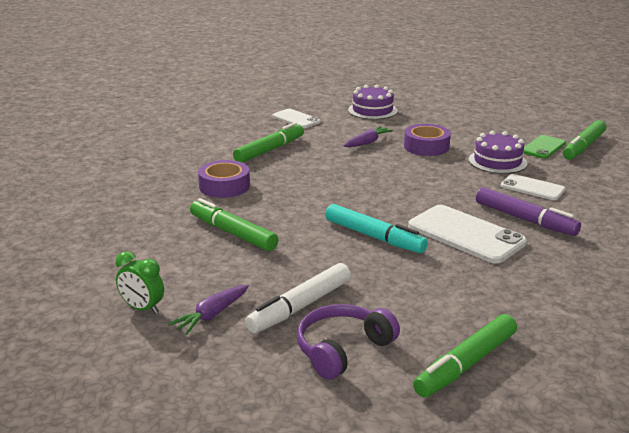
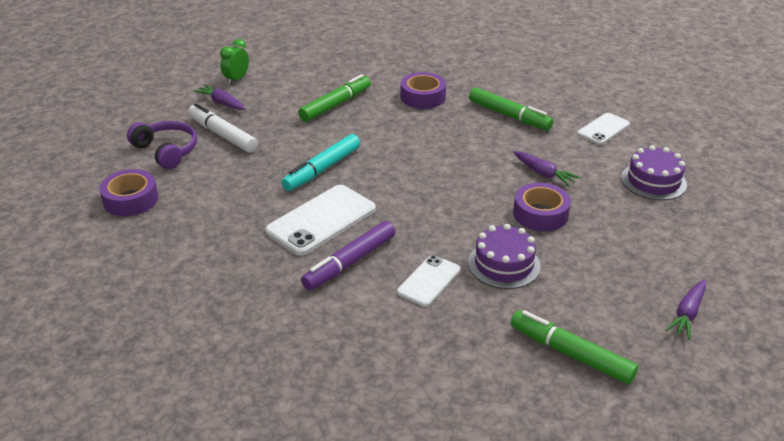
camera: 90 degrees right, 10 degrees up
(465, 364) = (131, 200): green marker -> purple tape
(523, 115) = (687, 314): none -> purple carrot
(543, 147) = (560, 312): green phone -> none

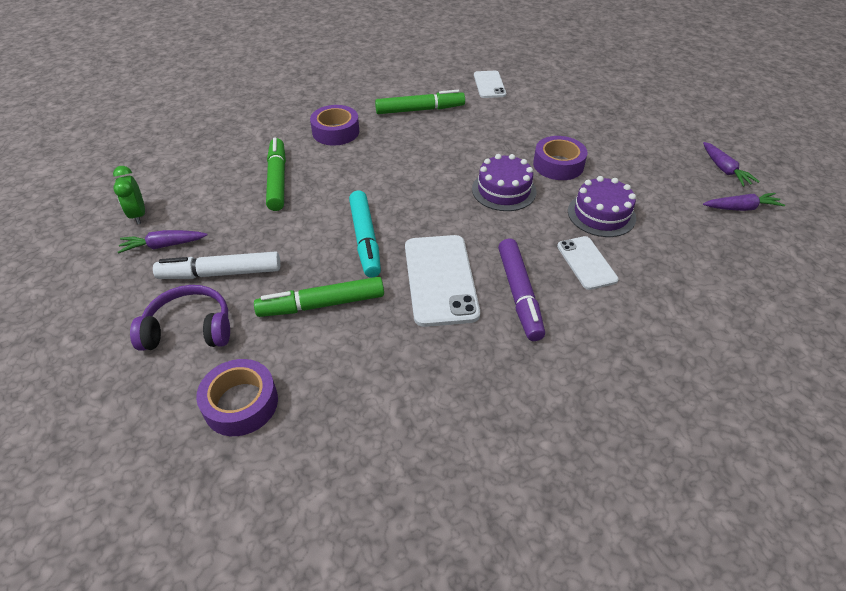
camera: 50 degrees left, 10 degrees up
(543, 173) = (511, 136): purple carrot -> purple carrot (741, 208)
(571, 354) = (729, 241): green marker -> green marker (321, 304)
(653, 181) = (572, 101): purple cake -> purple cake (504, 190)

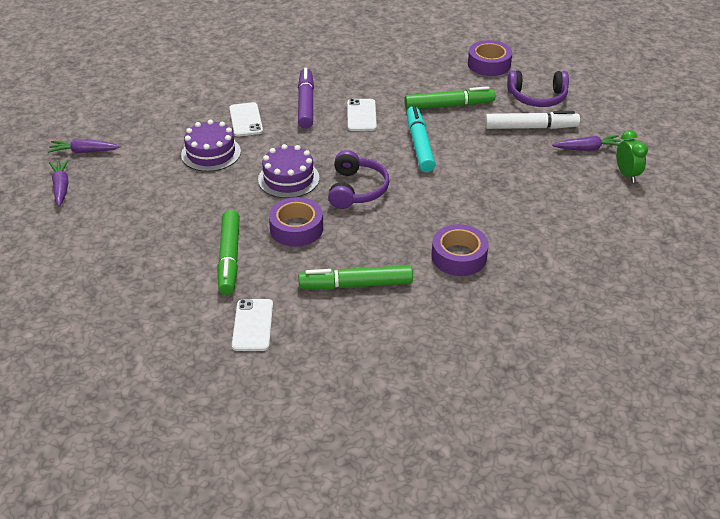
camera: 175 degrees left, 5 degrees down
(277, 180) = (509, 201): green marker -> green marker (229, 258)
(431, 183) = (356, 189): none -> purple headphones
(440, 279) = (361, 115): white phone -> white phone, size x0.60
(558, 165) = (223, 201): purple tape -> purple tape (296, 228)

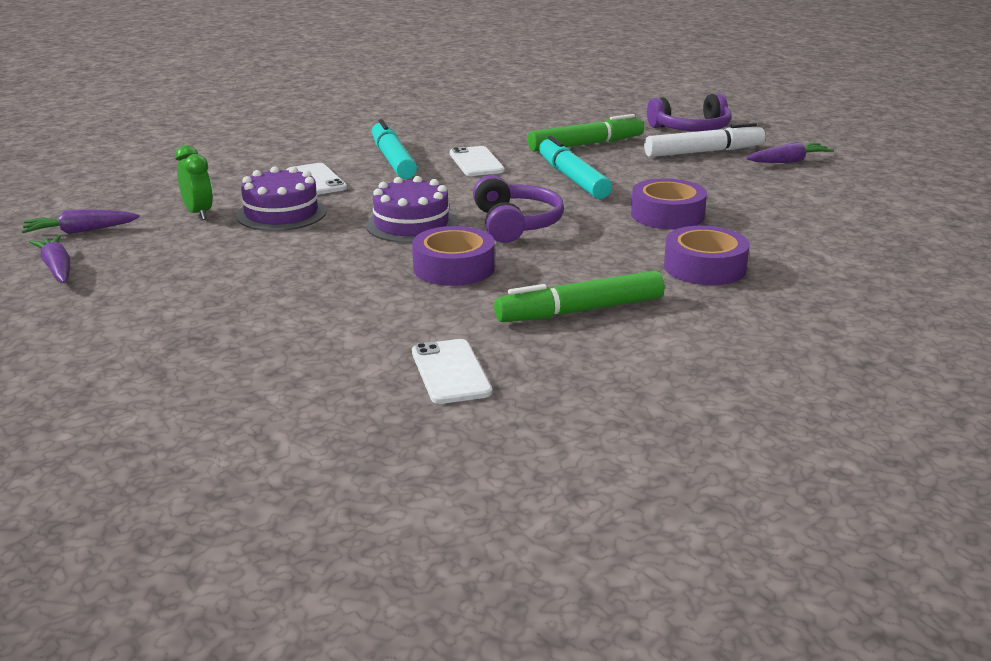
camera: 15 degrees left, 15 degrees down
(229, 258) = (369, 308): green marker -> none
(306, 104) = (393, 160): purple marker -> turquoise marker
(489, 64) = (610, 110): purple tape -> purple tape (667, 215)
(627, 174) = (855, 176): green clock -> green clock (198, 213)

